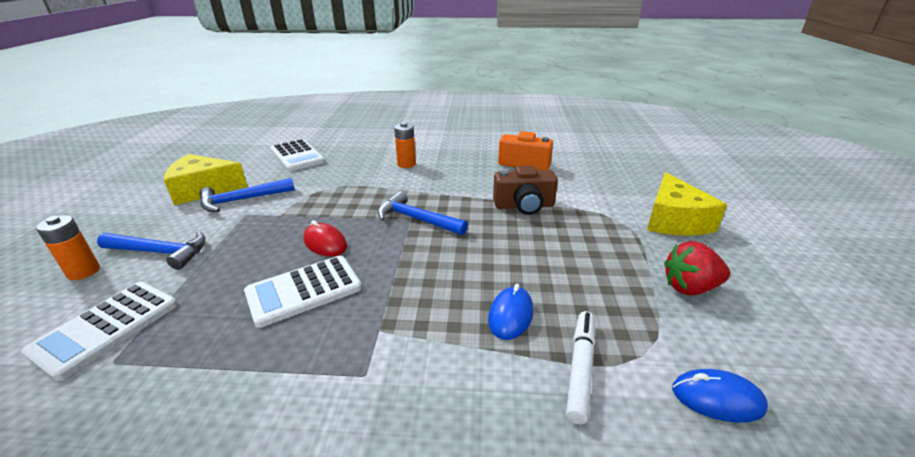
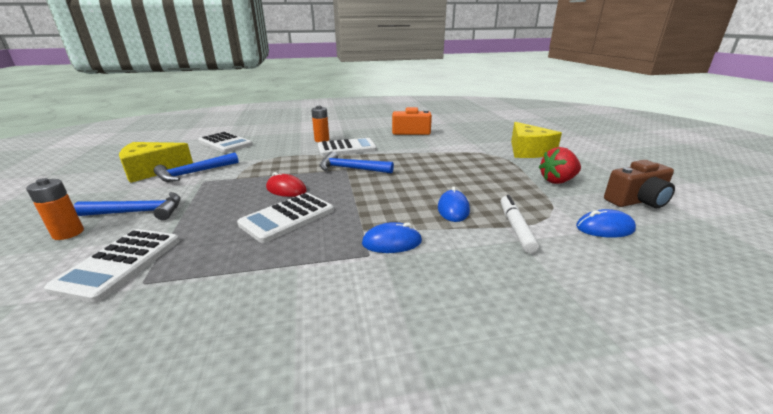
camera: 15 degrees left, 5 degrees down
(402, 360) = (392, 242): none -> blue mouse
(429, 182) = (346, 148): none -> white calculator
(524, 206) = (425, 154): brown camera -> brown camera (637, 201)

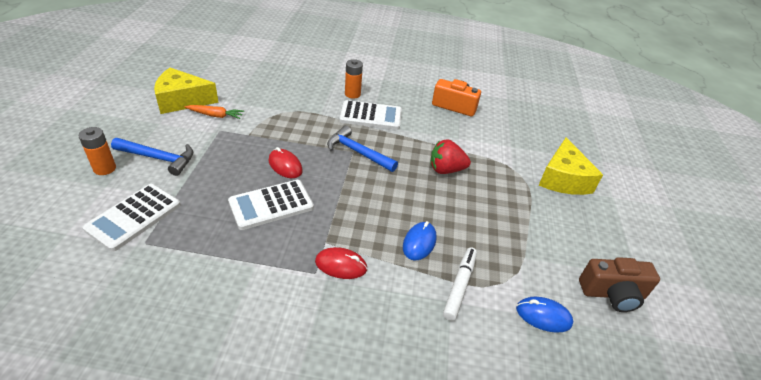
camera: 15 degrees right, 15 degrees up
(194, 173) = (215, 115): blue hammer -> orange carrot
(225, 143) = (257, 73): white calculator -> none
(392, 242) = (341, 265): blue mouse -> red mouse
(557, 181) = (554, 237): red strawberry -> red strawberry (446, 170)

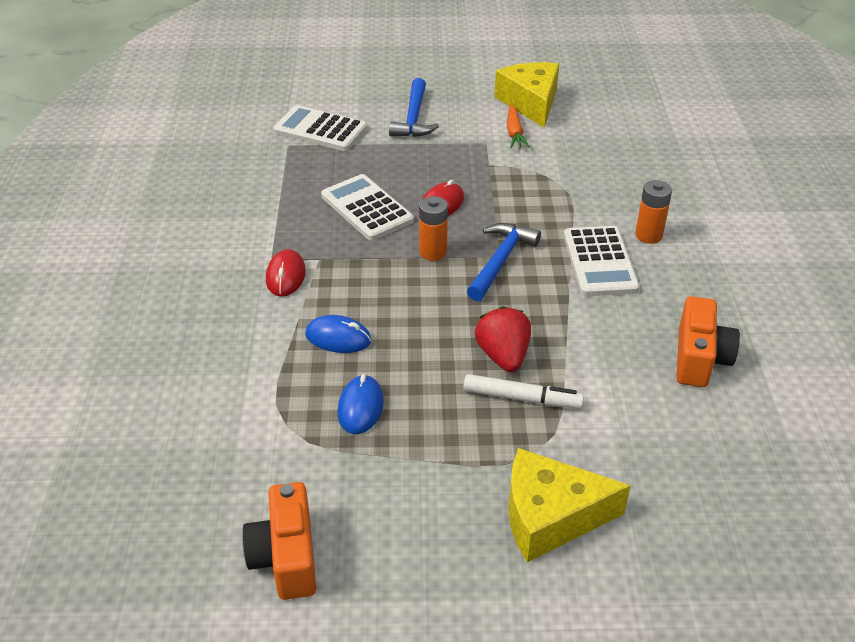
camera: 85 degrees right, 0 degrees up
(105, 168) = (383, 93): orange battery -> orange battery (433, 252)
(459, 286) = (272, 380): white marker -> white marker (522, 398)
(543, 316) = (235, 466): blue mouse -> blue mouse (360, 407)
(612, 294) = (286, 557): brown camera -> orange camera

